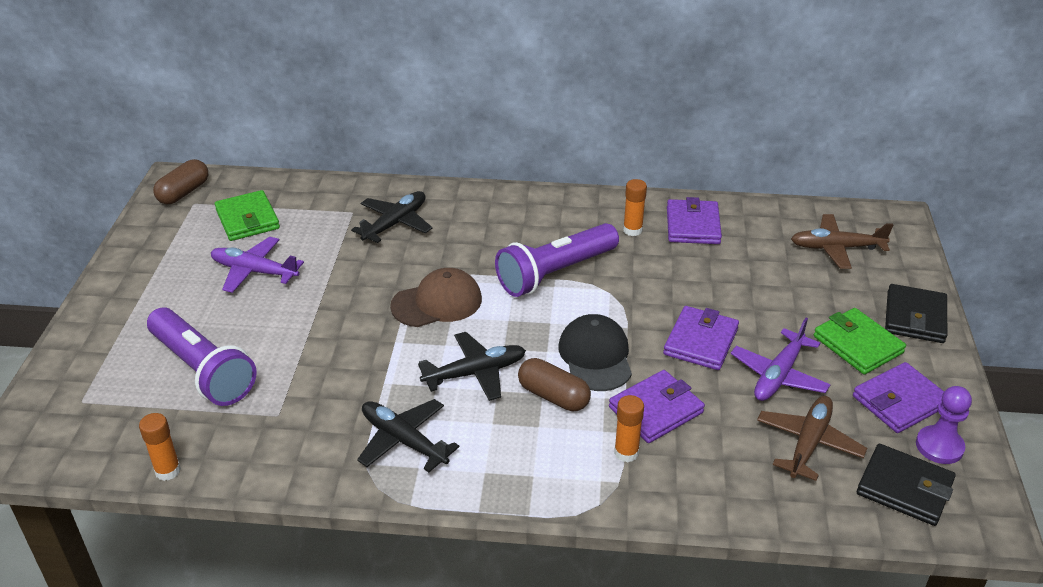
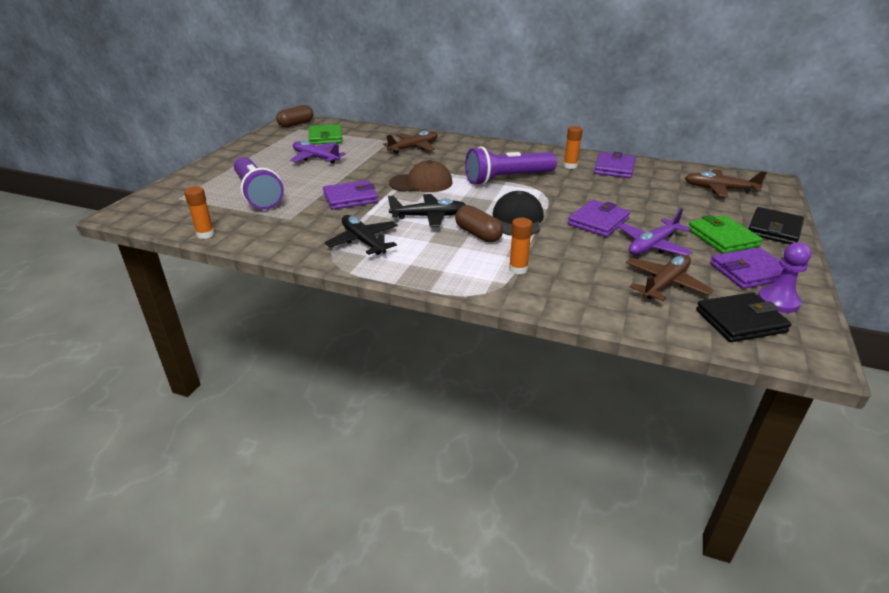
camera: 15 degrees right, 5 degrees down
(395, 223) = (414, 148): black plane -> brown plane
(656, 410) = (550, 250): purple wallet -> purple wallet (350, 198)
(904, 488) = (740, 321): black wallet -> black wallet turned 60 degrees counterclockwise

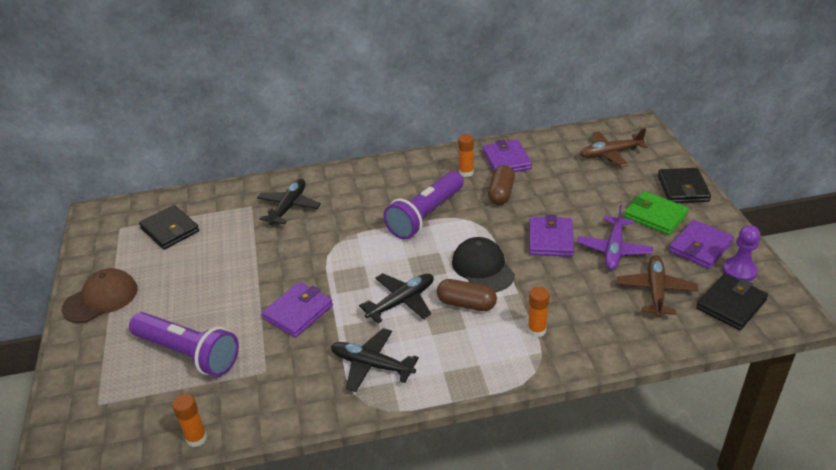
camera: 30 degrees left, 5 degrees up
(296, 124) = (107, 221): brown capsule -> brown capsule (501, 193)
(316, 158) = (195, 268): purple plane -> none
(325, 137) = (170, 230): green wallet -> black wallet
(414, 148) = (289, 207): brown plane -> black plane
(421, 183) = (348, 257): brown cap -> brown cap (101, 299)

